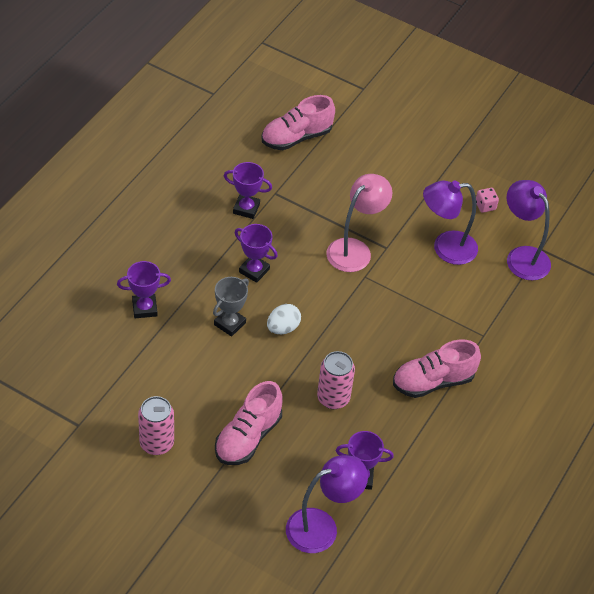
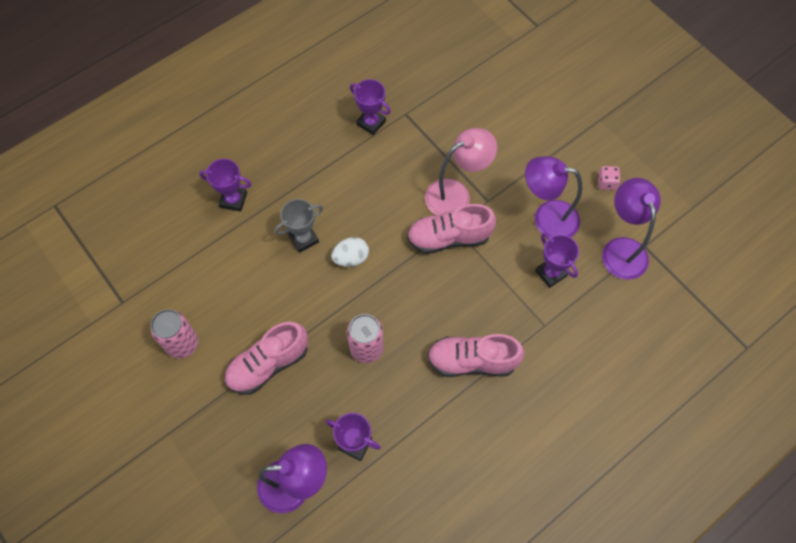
camera: 25 degrees right, 15 degrees up
(254, 270) = (350, 189): purple trophy -> purple trophy (551, 273)
(296, 137) = (450, 61): pink shoe -> pink shoe (449, 238)

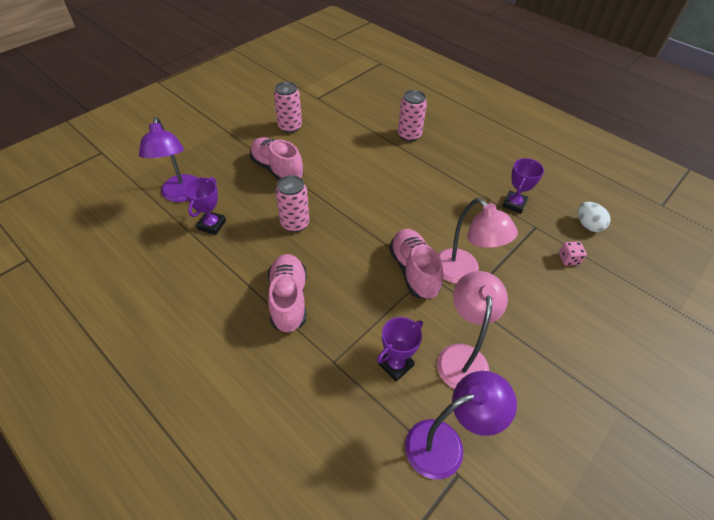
camera: 80 degrees right, 15 degrees down
(233, 200) = (409, 135): purple trophy -> pink can
(303, 239) = (386, 175): grey trophy -> none
(351, 258) = (376, 205): white egg -> white egg (588, 225)
(546, 218) = (462, 356): purple lamp -> pink lamp
(606, 182) = (532, 422): pink dice -> pink dice (568, 259)

